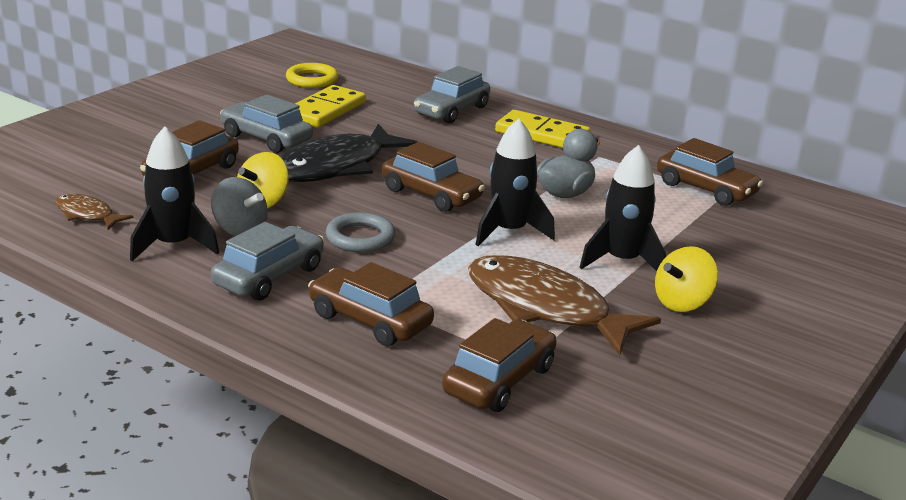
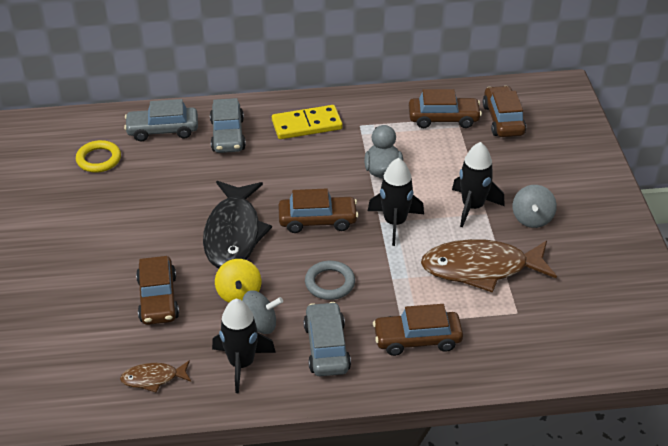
camera: 40 degrees left, 15 degrees up
(266, 138) = (155, 236): grey car -> grey car (163, 130)
(325, 110) = (152, 185): yellow domino -> none
(499, 380) = (522, 332): brown car -> brown car (503, 120)
(682, 303) = (532, 219): yellow spinning top -> grey spinning top

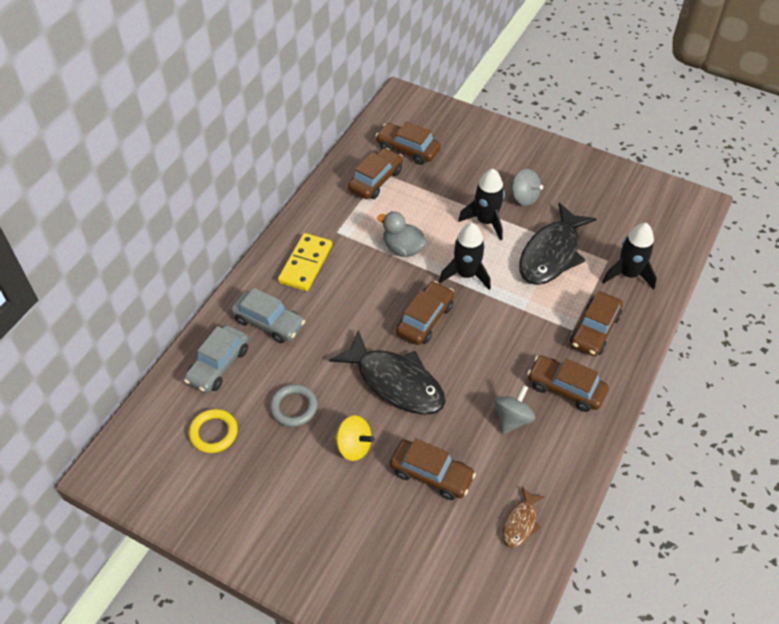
camera: 55 degrees left, 10 degrees up
(239, 294) = (468, 414): yellow spinning top -> yellow spinning top (354, 446)
(241, 364) = (545, 452): black rocket -> black rocket (628, 274)
(326, 347) = (565, 388): grey car -> brown car
(330, 283) = (500, 349): grey ring -> grey ring (294, 407)
(481, 268) = (551, 254): brown fish -> black fish

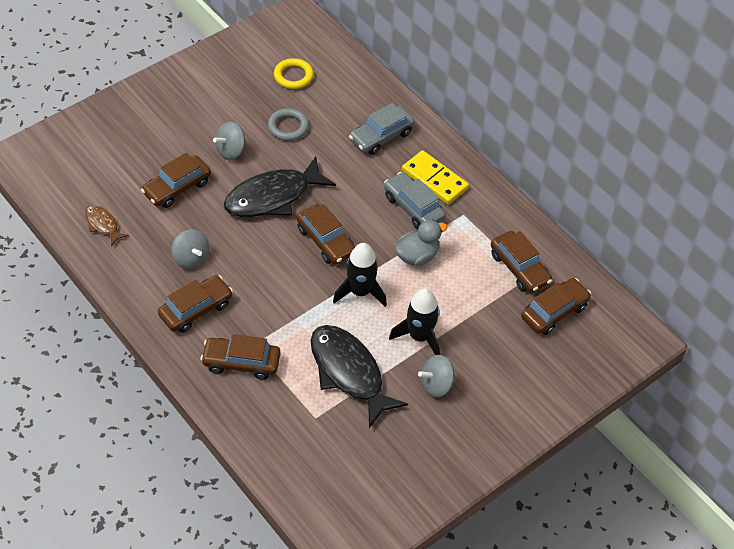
camera: 110 degrees right, 0 degrees up
(218, 365) = (355, 94): grey car -> grey car (413, 207)
(354, 446) = (230, 151): yellow spinning top -> grey spinning top
(595, 330) = (241, 362): brown car -> brown car turned 45 degrees counterclockwise
(628, 274) = (288, 426): black rocket -> none

